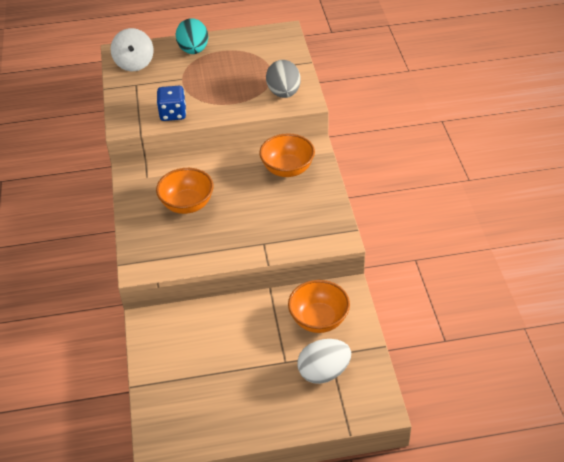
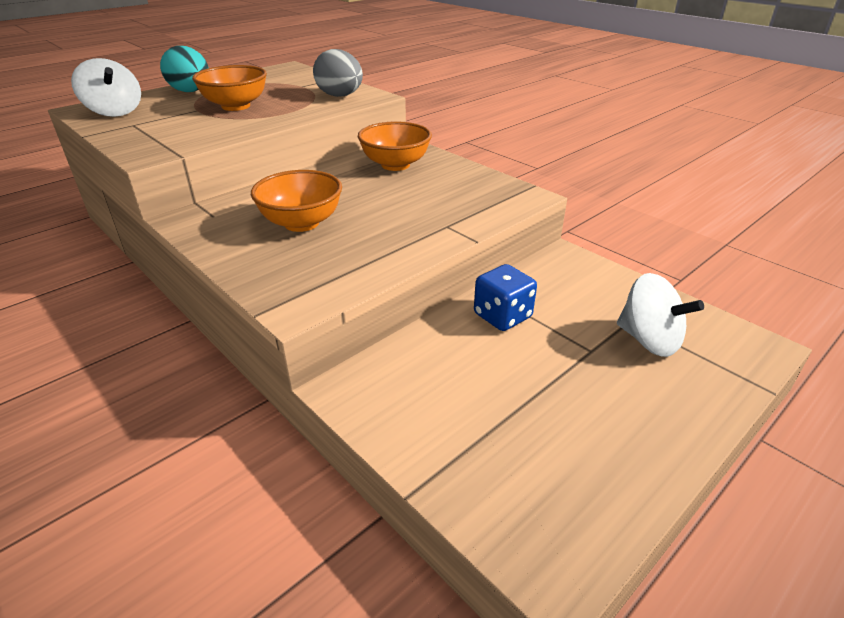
camera: 35 degrees left, 10 degrees down
(173, 114) = (213, 133): blue dice -> blue dice (502, 316)
(318, 319) = (571, 292): orange bowl -> orange bowl (236, 106)
(323, 372) = (649, 340): white egg -> white spinning top

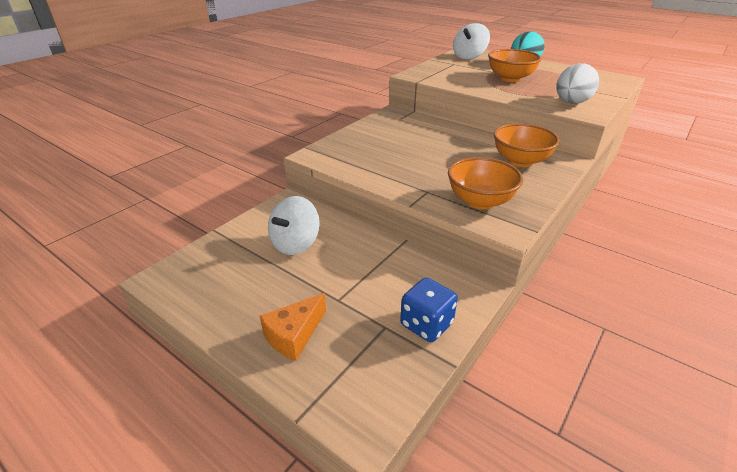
camera: 80 degrees right, 0 degrees up
(301, 223) = (404, 142): orange bowl -> orange bowl (480, 201)
(340, 96) = (571, 103): grey egg -> white egg
(502, 316) = (370, 254): blue dice -> blue dice (426, 324)
(649, 340) = (358, 336): white spinning top -> white spinning top (295, 244)
(658, 390) = (294, 335): none -> orange cheese

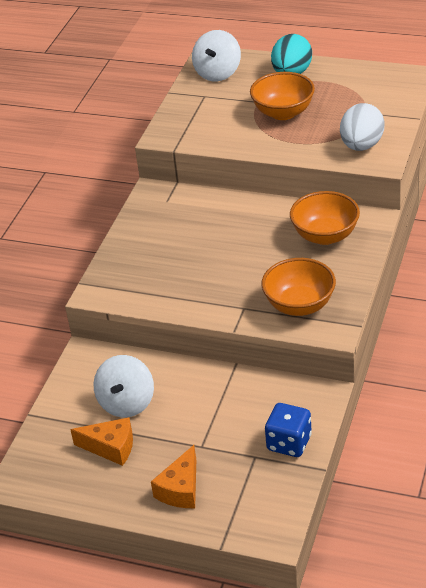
camera: 15 degrees left, 5 degrees up
(257, 275) = (111, 447): none -> orange cheese

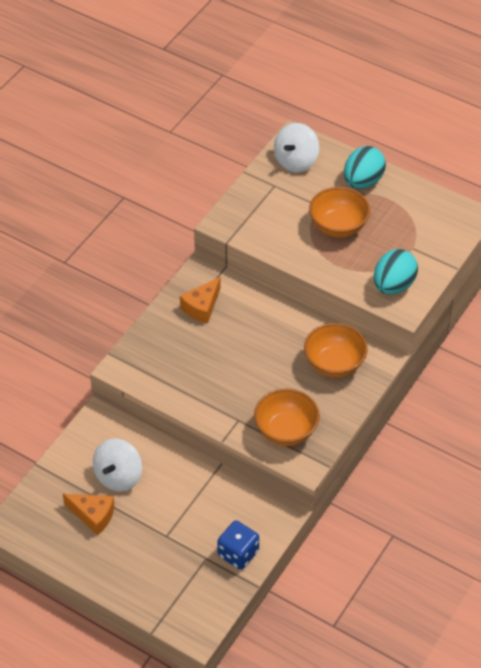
camera: 10 degrees right, 10 degrees up
(181, 489) = (137, 571): orange cheese -> orange cheese (202, 307)
(361, 146) = (393, 285): white egg -> turquoise egg

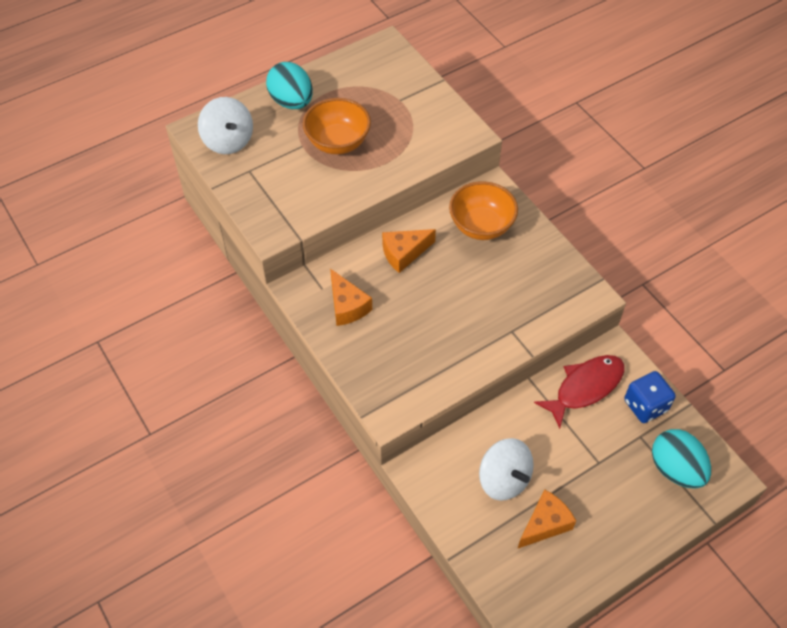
camera: 65 degrees left, 5 degrees up
(232, 505) = (585, 388): none -> red fish
(274, 323) = (404, 253): none -> orange cheese
(286, 431) = (544, 296): orange bowl -> none
(393, 285) = (437, 131): turquoise egg -> turquoise egg (675, 469)

